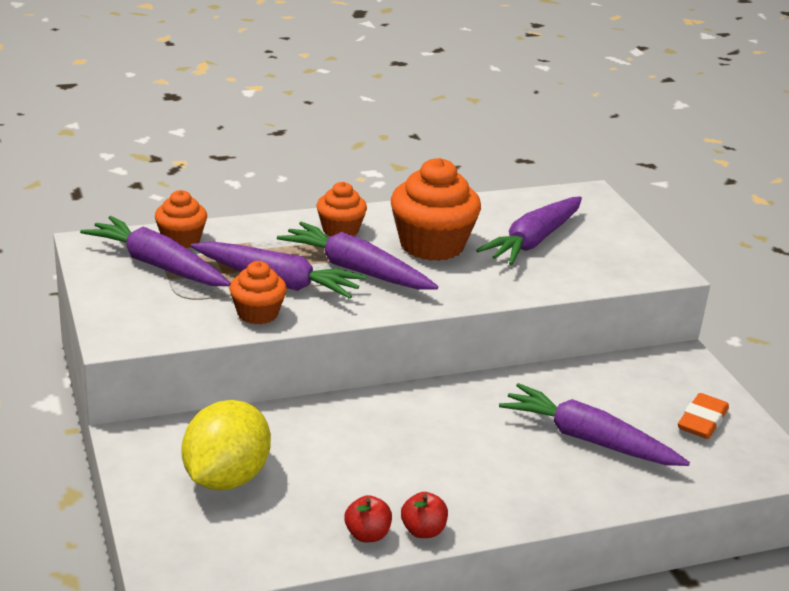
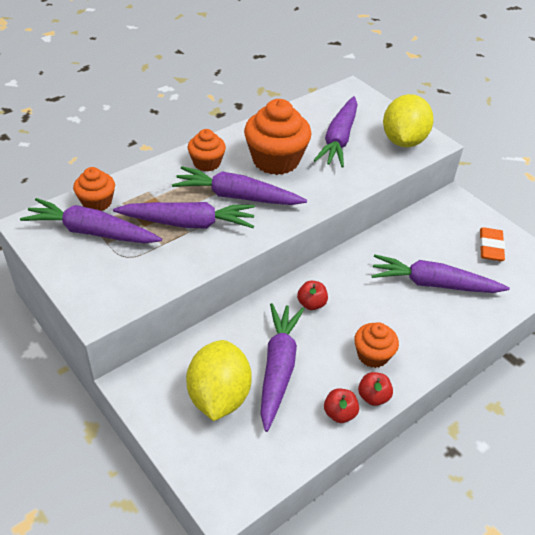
camera: 20 degrees left, 15 degrees up
(257, 313) = (190, 257): orange cupcake -> orange cupcake (372, 355)
(318, 471) = (278, 368): none -> purple carrot
(404, 419) = (311, 304): none -> red apple
(623, 260) = (403, 141): none -> yellow lemon

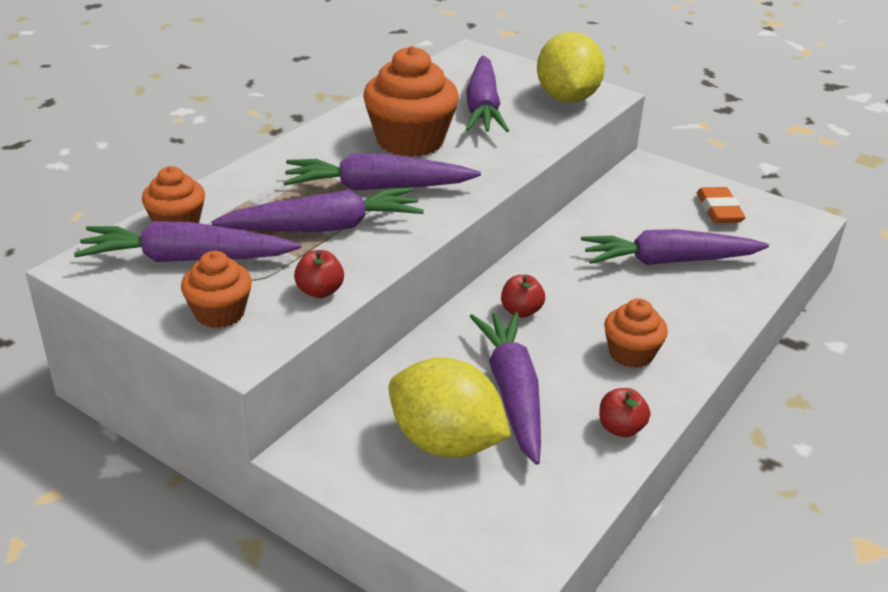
camera: 15 degrees left, 10 degrees down
(207, 163) = (315, 157): orange cupcake -> orange cupcake (220, 313)
(219, 396) = (445, 442): yellow lemon -> yellow lemon turned 45 degrees counterclockwise
(373, 397) = (655, 400): red apple -> red apple (320, 291)

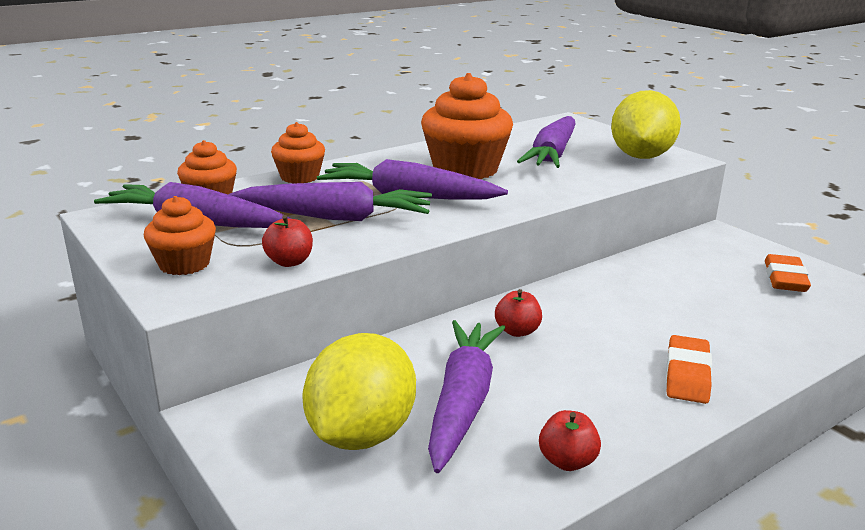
camera: 20 degrees right, 10 degrees down
(445, 442) = (361, 434): yellow lemon -> yellow lemon turned 60 degrees clockwise
(631, 353) = (618, 390): orange cupcake -> orange cupcake (299, 177)
(669, 261) = (705, 314): purple carrot -> none
(678, 327) = (687, 375): none -> orange eraser

